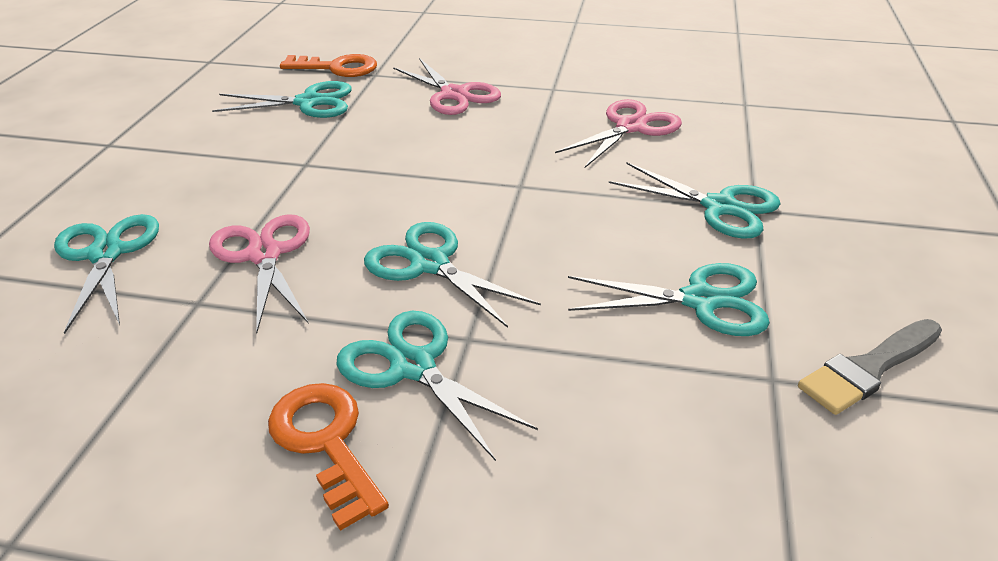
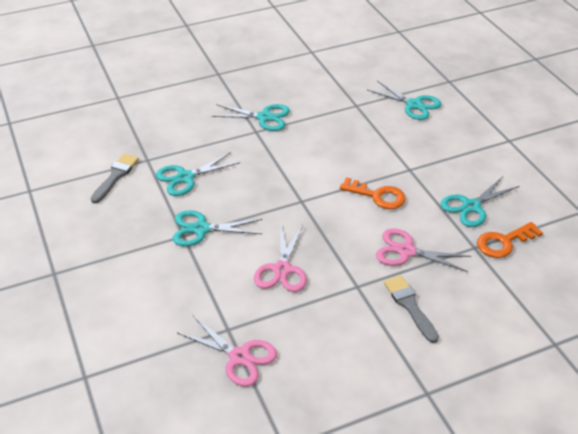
camera: 145 degrees right, 5 degrees up
(265, 254) = (360, 127): pink scissors -> pink scissors (239, 357)
(325, 442) = (266, 93): orange key -> orange key (377, 196)
(430, 264) = (297, 149): turquoise scissors -> none
(516, 61) = (409, 306): none -> grey brush

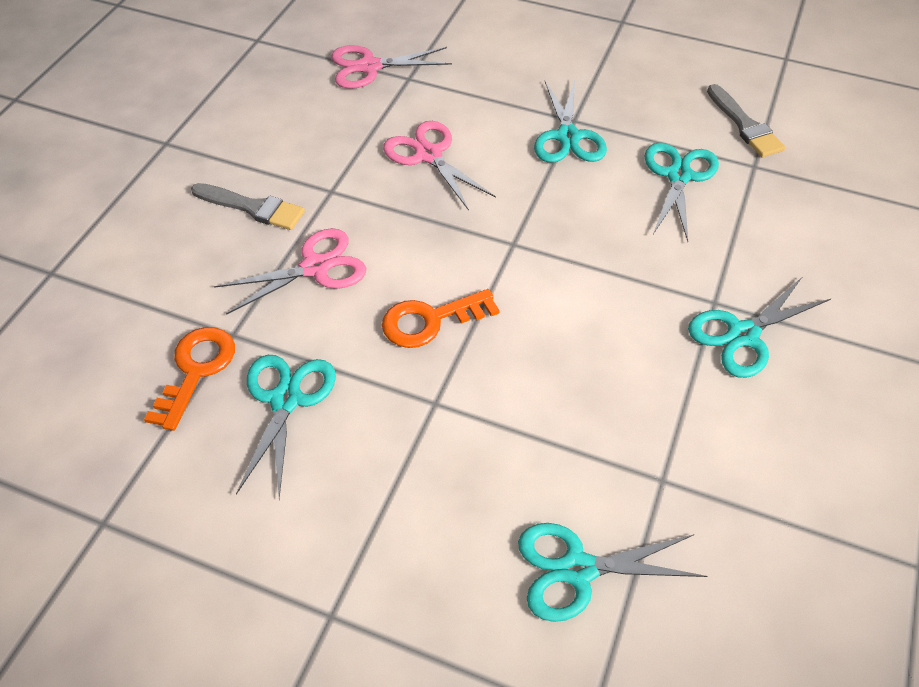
camera: 135 degrees right, 10 degrees up
(201, 229) = (567, 137): turquoise scissors -> turquoise scissors turned 135 degrees clockwise

